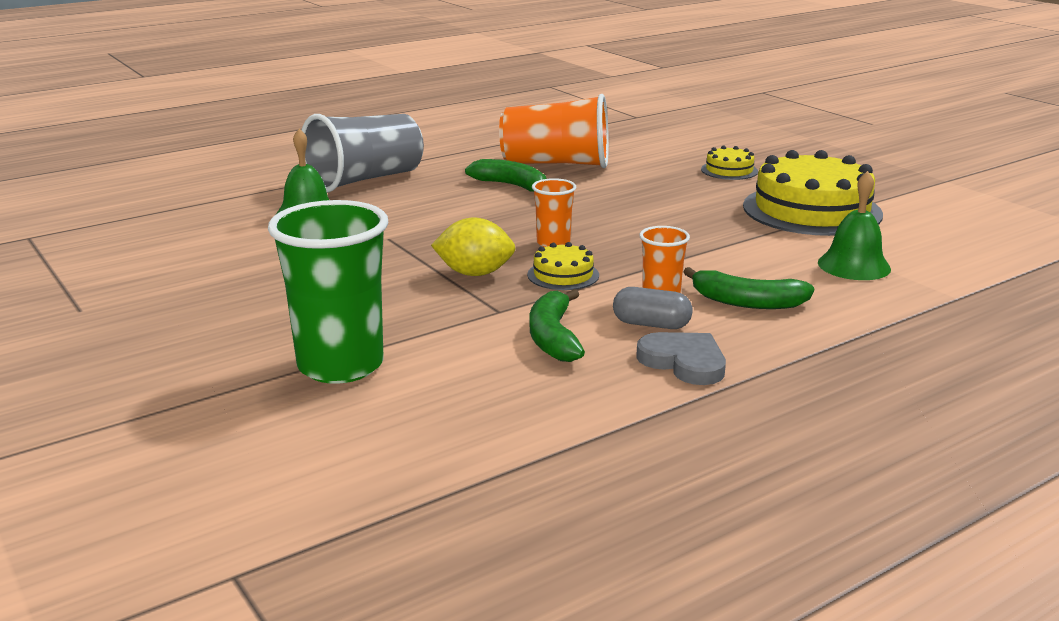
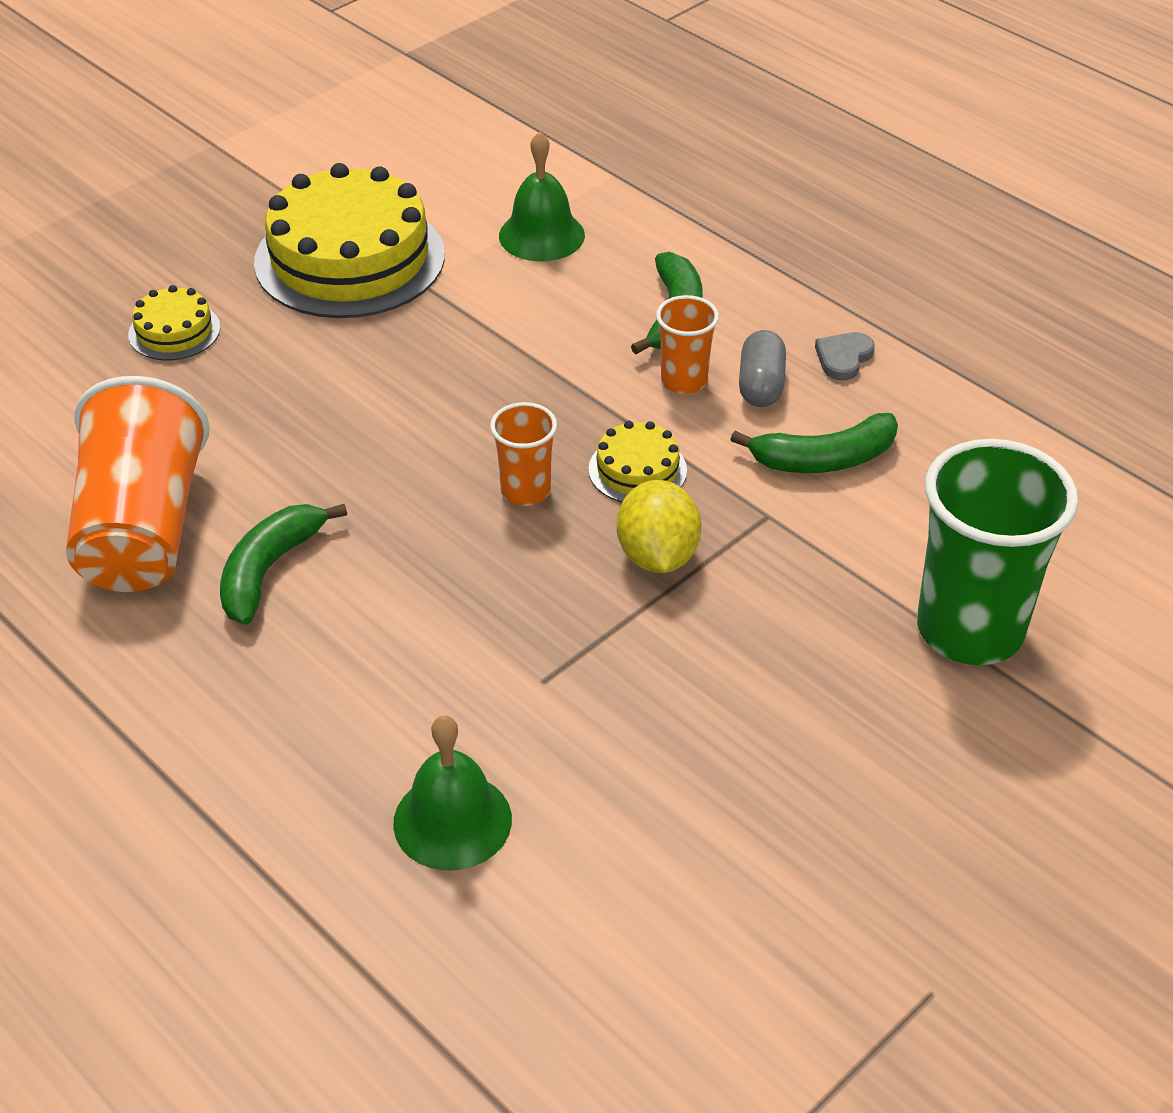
camera: 100 degrees left, 20 degrees up
(365, 180) = (248, 784): grey cup -> none
(684, 362) = (843, 358): grey heart -> grey heart, size x0.65

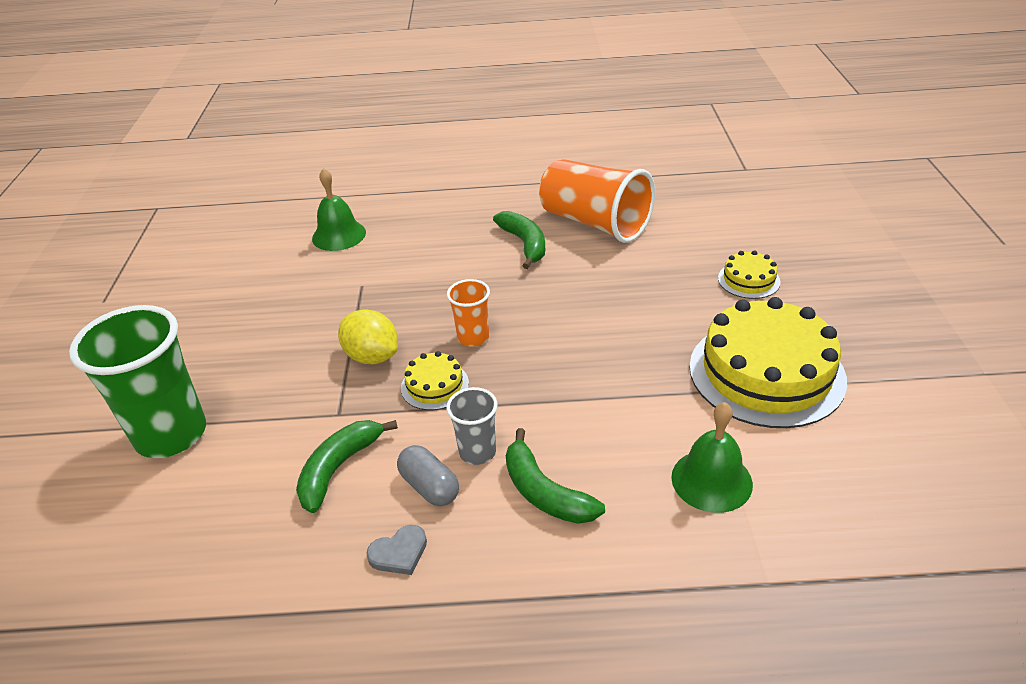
camera: 135 degrees right, 5 degrees down
(684, 381) = (477, 452): orange cup -> grey cup
(843, 358) = (399, 553): grey heart -> grey heart turned 75 degrees clockwise

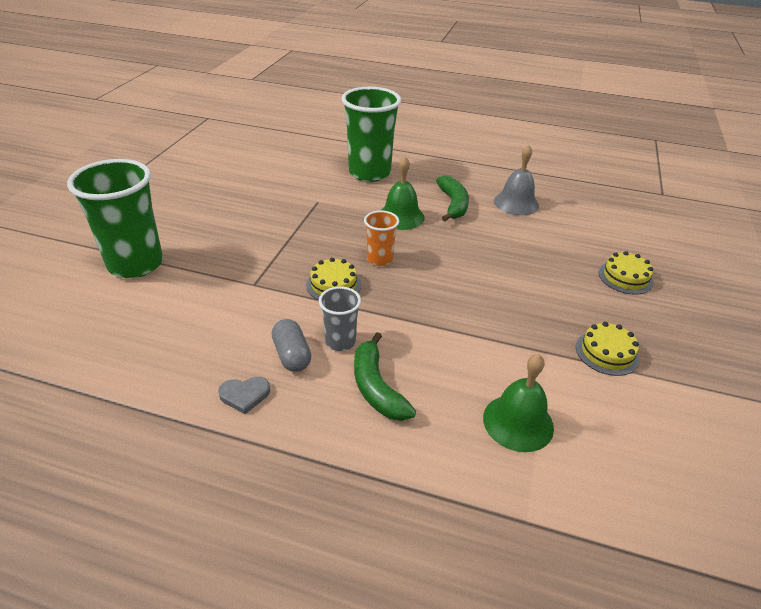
camera: 15 degrees right, 0 degrees up
(339, 235) = (319, 164): green bell -> green bell (401, 216)
(339, 468) = (234, 321): green banana -> none
(372, 356) = (299, 252): yellow lemon -> none
(406, 230) = (369, 173): none -> green cup
(594, 223) = (516, 203): orange cup -> grey bell
(766, 372) = (607, 352): yellow cake -> yellow cake, size x0.46

